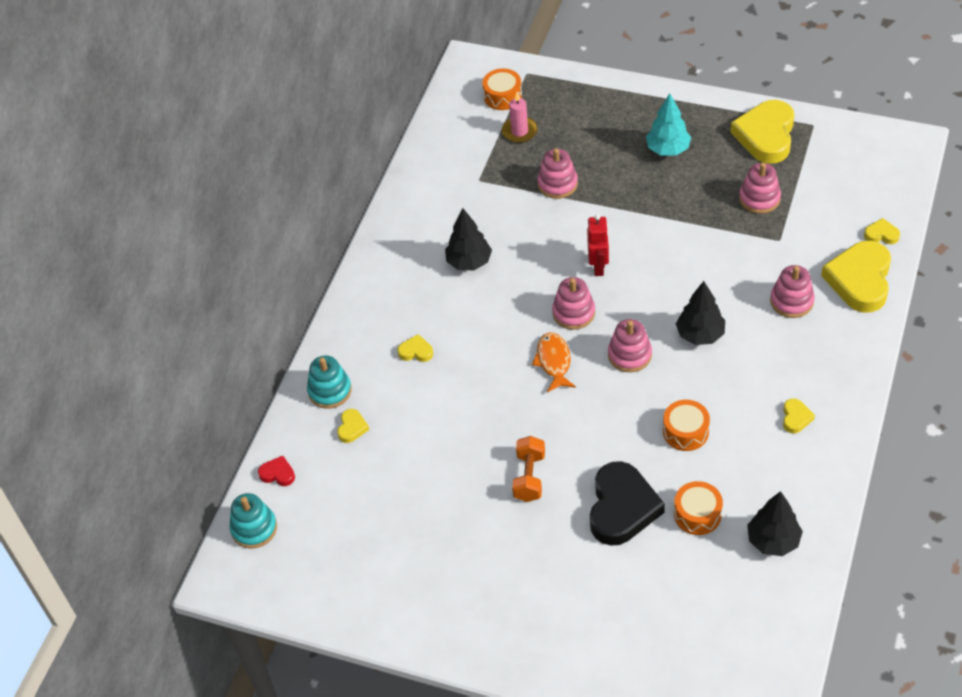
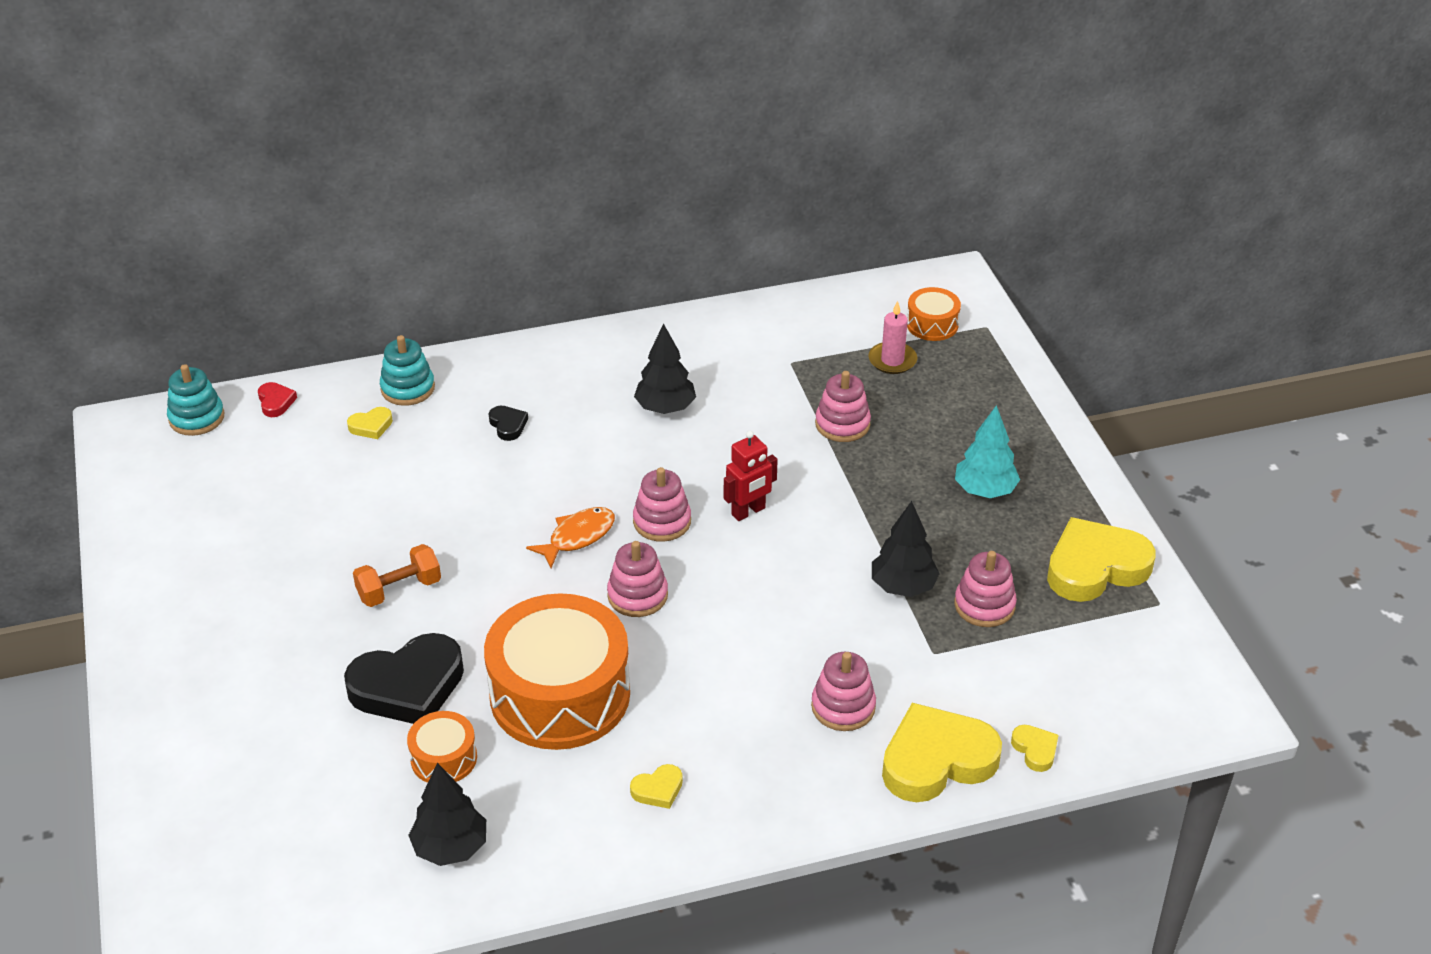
camera: 50 degrees right, 10 degrees down
(416, 351) = (508, 425): yellow heart -> black heart
(685, 431) = (560, 694): orange drum -> orange drum, size x2.19
(700, 335) = (718, 644): black tree -> black tree (903, 586)

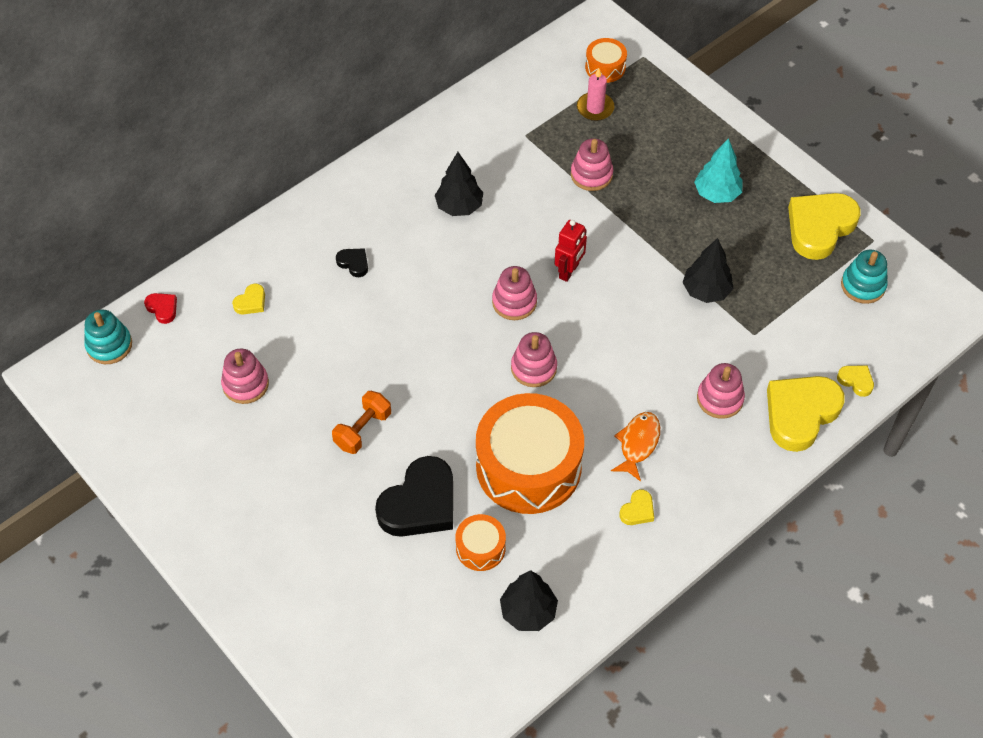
camera: 25 degrees left, 15 degrees up
(408, 388) = (257, 259): turquoise stacking toy -> turquoise stacking toy (863, 285)
(577, 537) = (463, 337): orange fish -> orange fish (638, 444)
(984, 605) = (766, 285): pink stacking toy -> pink stacking toy (245, 384)

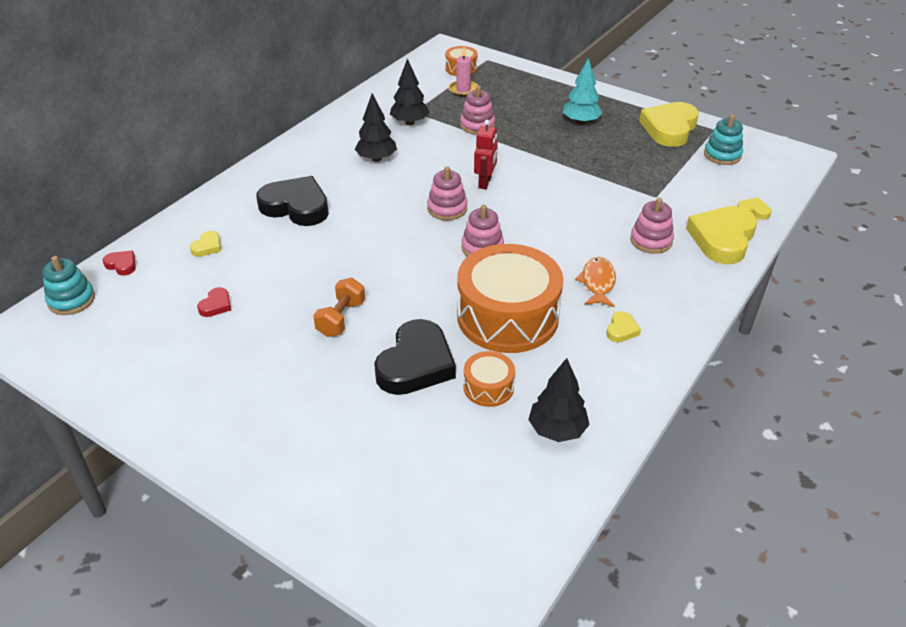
camera: 15 degrees left, 15 degrees down
(245, 384) = (216, 305): pink stacking toy -> red heart
(353, 263) = (296, 206): black heart -> black heart, size x2.28
(706, 291) = (602, 177): black tree -> black tree (409, 122)

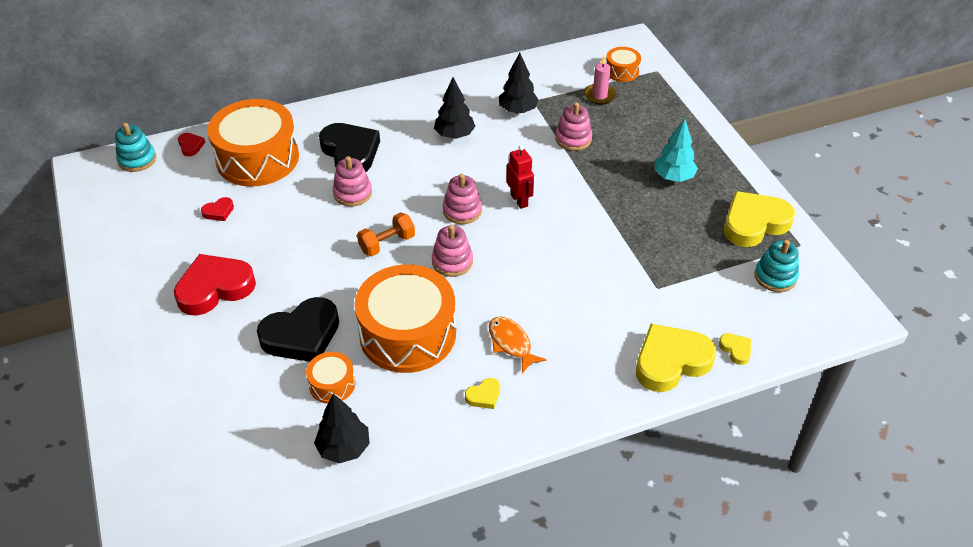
camera: 35 degrees right, 5 degrees up
(207, 247) = (257, 158): yellow heart -> orange drum
(285, 368) = (215, 288): none -> red heart
(341, 318) = (288, 268): orange dumbbell -> orange dumbbell (387, 244)
(485, 183) = (519, 200): red robot -> red robot turned 75 degrees counterclockwise
(597, 283) = (511, 343): orange fish -> orange fish turned 75 degrees counterclockwise
(651, 241) = (602, 329): pink stacking toy -> pink stacking toy (352, 193)

